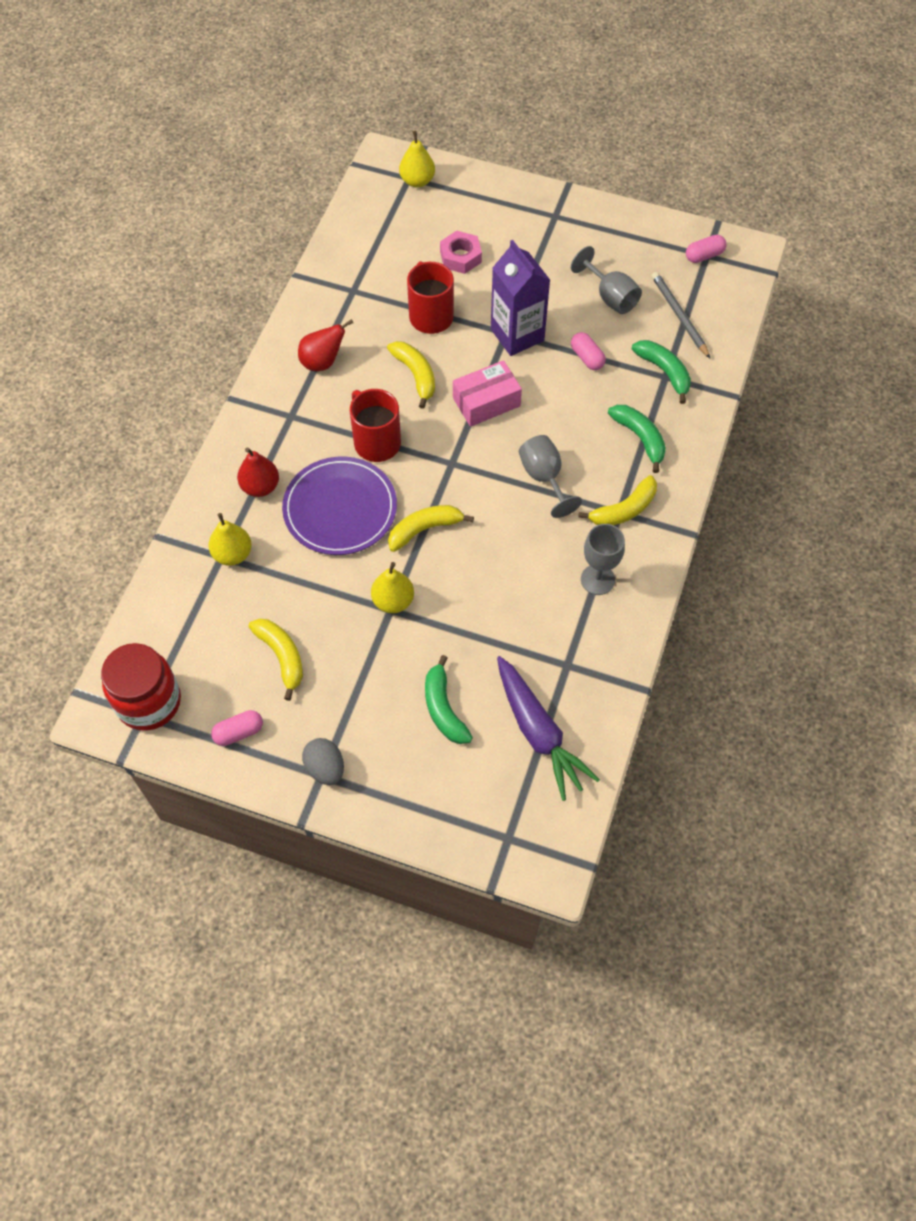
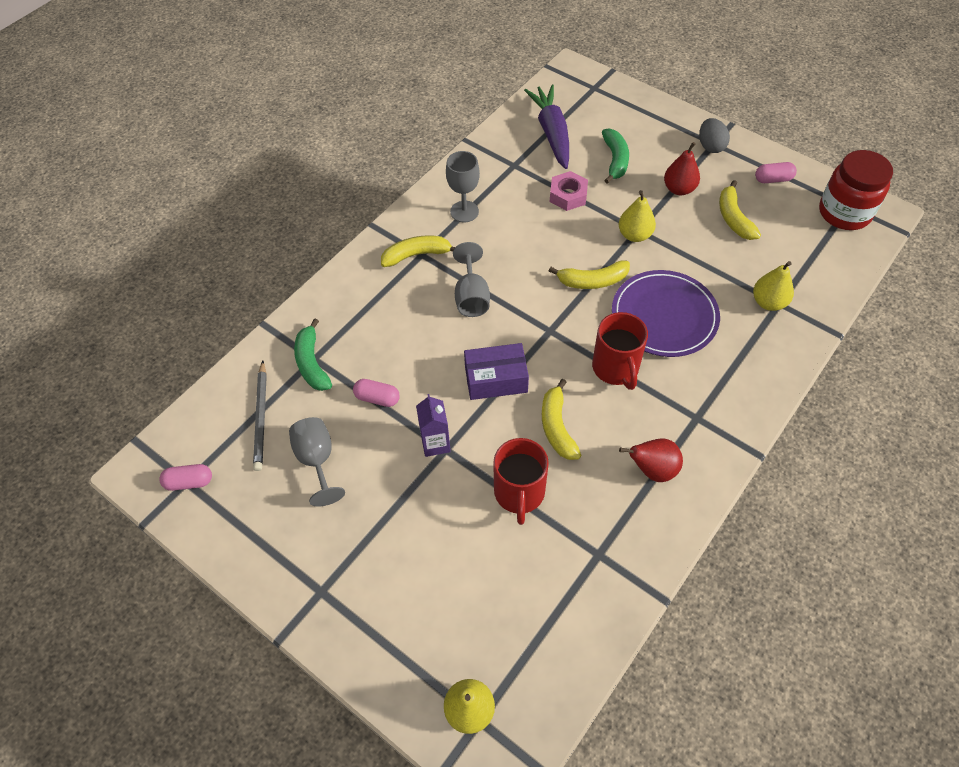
camera: 160 degrees left, 5 degrees down
(260, 486) = (737, 355): red pear -> red pear (679, 189)
(460, 257) = (457, 564): pink nut -> pink nut (568, 195)
(486, 402) = (496, 379): pink box -> purple box
(517, 335) = (435, 443): purple carton -> purple carton, size x0.59
(587, 357) = (377, 398): pink capsule -> pink capsule turned 60 degrees counterclockwise
(640, 438) = (370, 308): green banana -> none

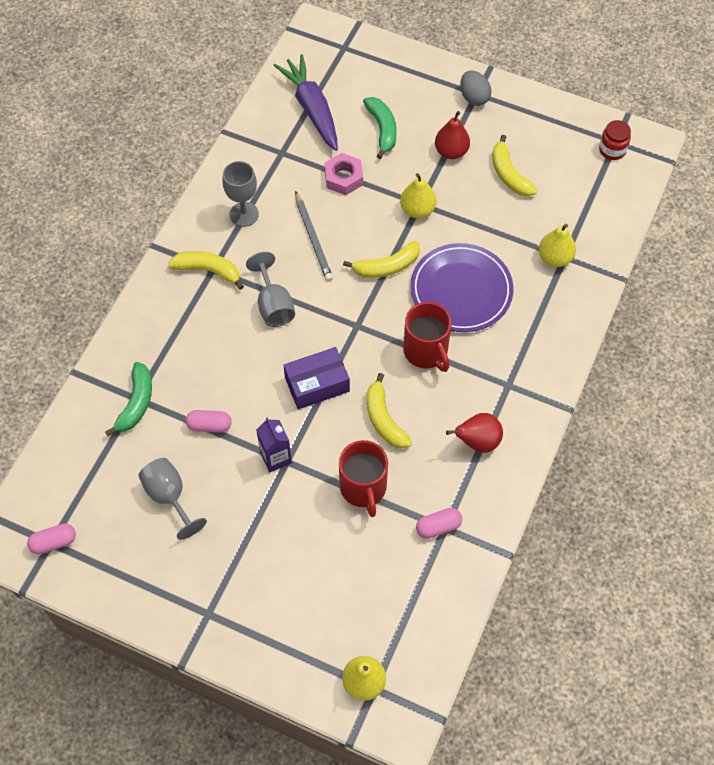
camera: 15 degrees left, 5 degrees up
(261, 417) = (103, 467): grey pencil -> grey pencil (313, 238)
(312, 363) = (136, 403): green banana -> green banana turned 135 degrees counterclockwise
(417, 255) = (208, 270): yellow banana -> yellow banana turned 45 degrees clockwise
(773, 179) = (540, 125): pink capsule -> pink capsule (438, 527)
(844, 213) = (612, 150): red jar -> red jar, size x0.53

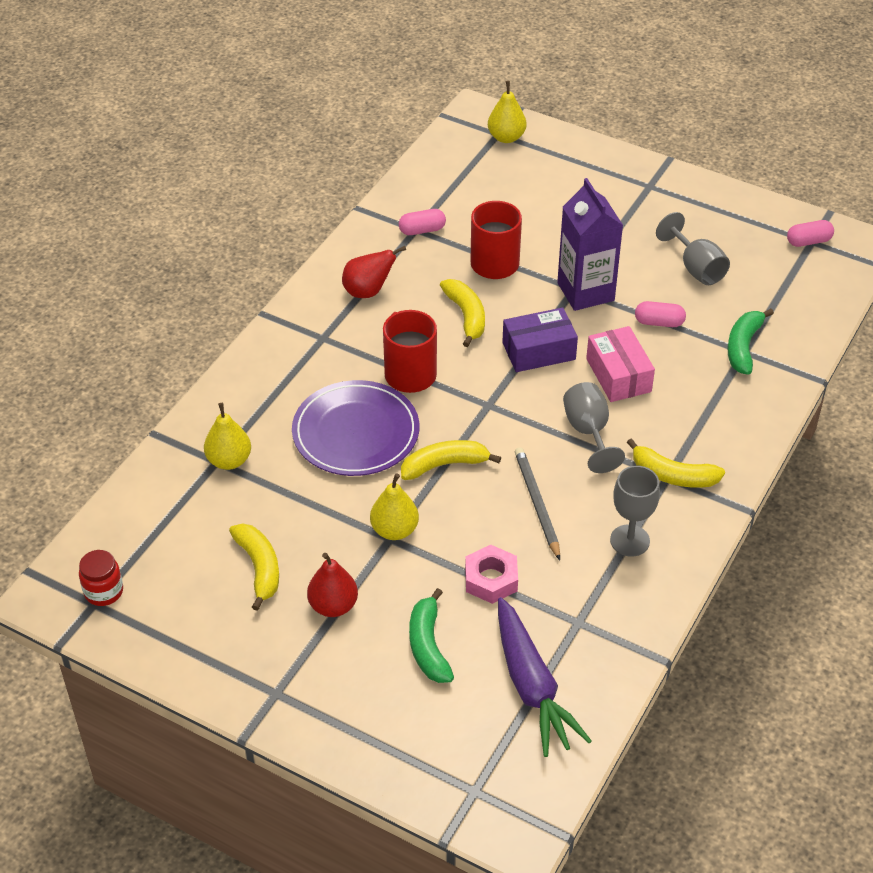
camera: 175 degrees left, 15 degrees down
(248, 364) = (618, 375): none -> pink box
(276, 457) = (585, 292): purple carton -> purple carton, size x1.69
(474, 97) = (282, 686): grey egg -> none

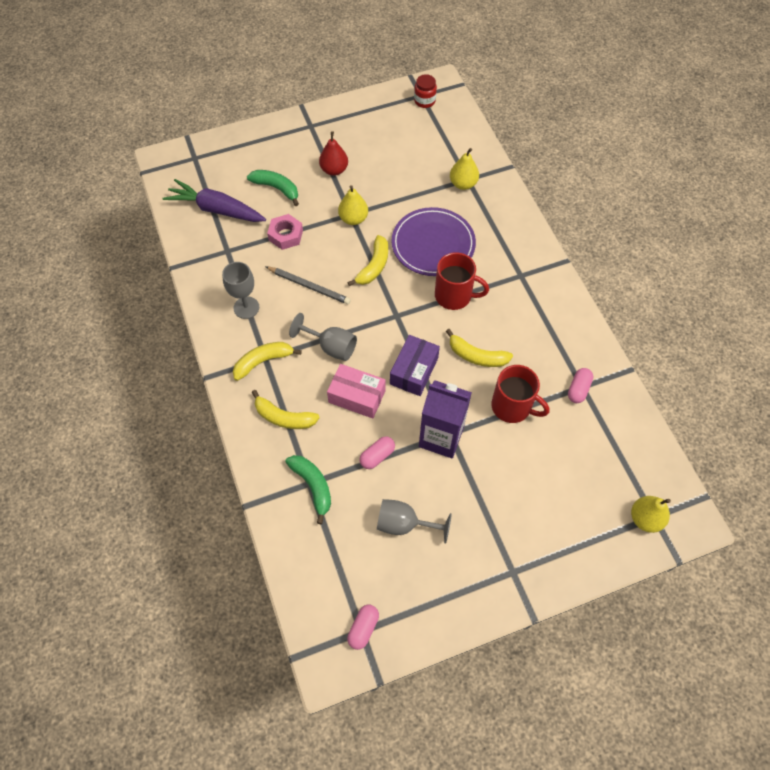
camera: 130 degrees right, 15 degrees up
(259, 568) = (383, 157): yellow banana -> yellow banana (284, 417)
(368, 291) = (542, 321): red pear -> none

